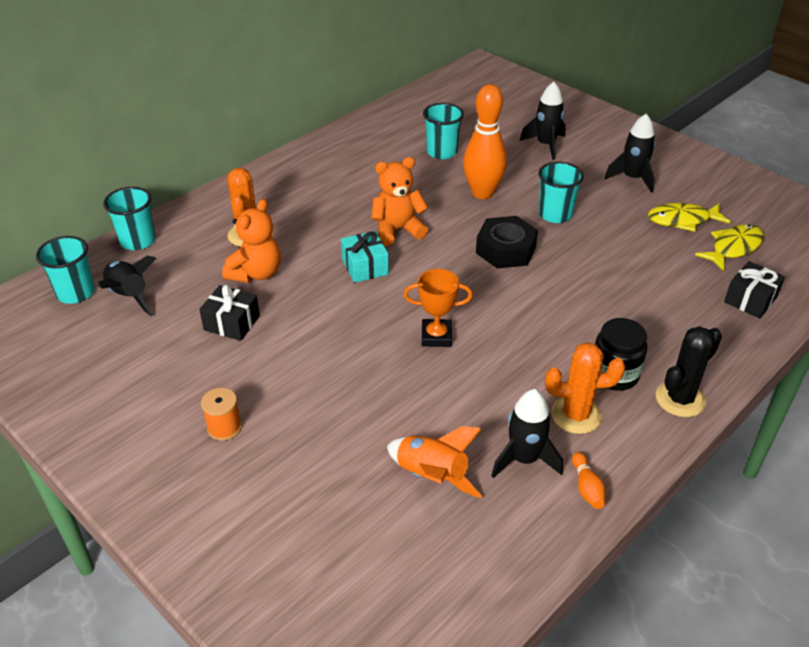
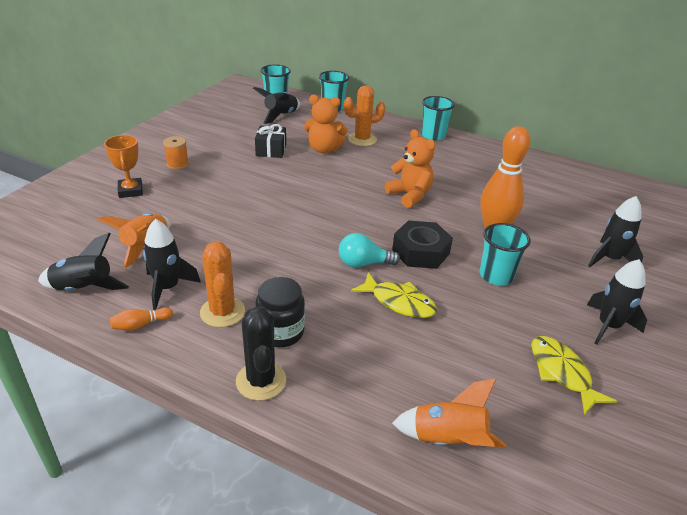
camera: 70 degrees right, 5 degrees down
(365, 267) = (355, 188): turquoise gift -> none
(436, 336) = (291, 230): orange trophy -> orange trophy (130, 191)
(442, 152) = (536, 201): turquoise cup -> turquoise cup (433, 135)
(509, 543) = (84, 289): none -> black rocket
(516, 294) = (363, 263): none -> turquoise light bulb
(680, 399) = (261, 381): black cactus -> black cactus turned 45 degrees clockwise
(733, 248) = (541, 423): yellow fish -> yellow fish (399, 302)
(750, 300) = (448, 440): black gift -> orange rocket

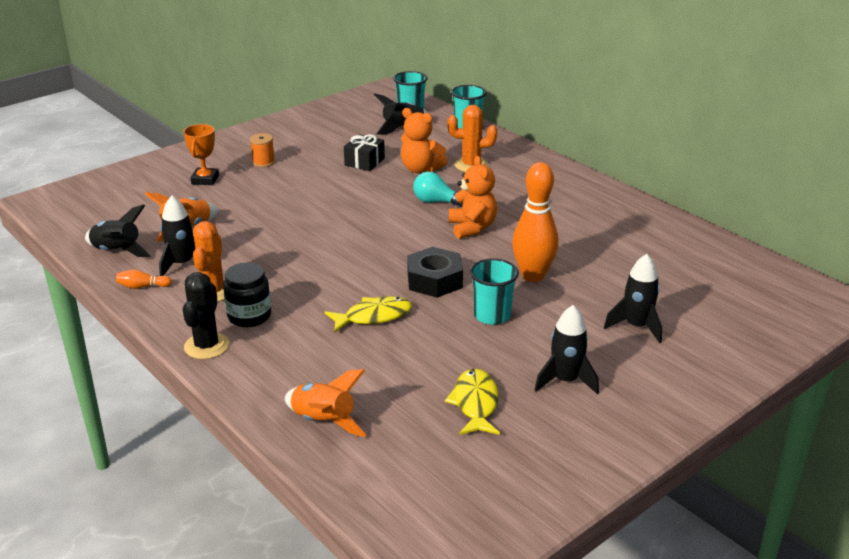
camera: 25 degrees right, 5 degrees down
(363, 263) = (368, 279): turquoise light bulb -> turquoise light bulb (436, 202)
(399, 302) = (373, 316): yellow fish -> yellow fish turned 75 degrees counterclockwise
(433, 135) = (558, 172): turquoise cup -> none

